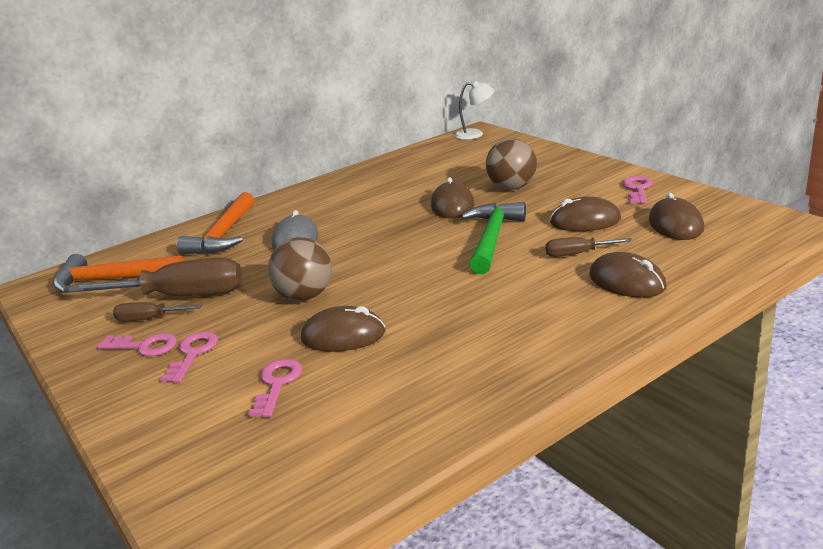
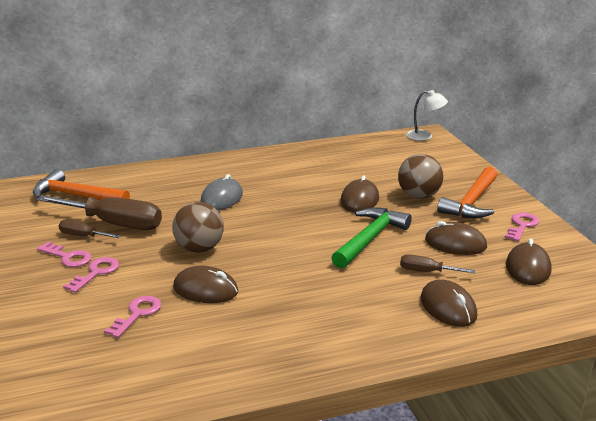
camera: 15 degrees right, 0 degrees up
(223, 235) = (173, 179): orange hammer -> orange hammer (472, 202)

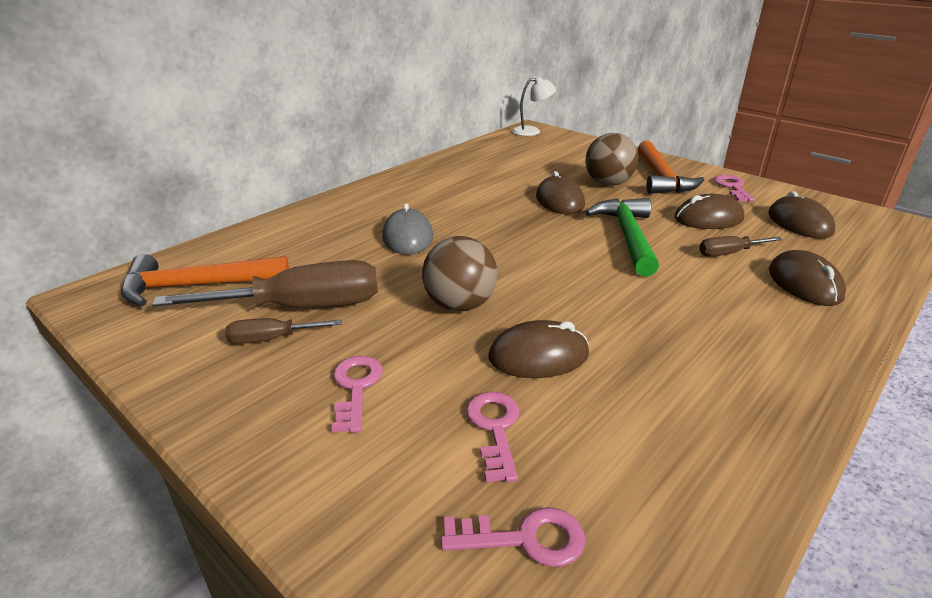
camera: 30 degrees left, 5 degrees up
(68, 257) = (282, 378): pink key -> pink key (525, 539)
(448, 307) = (804, 283): brown mouse -> brown mouse turned 45 degrees clockwise

